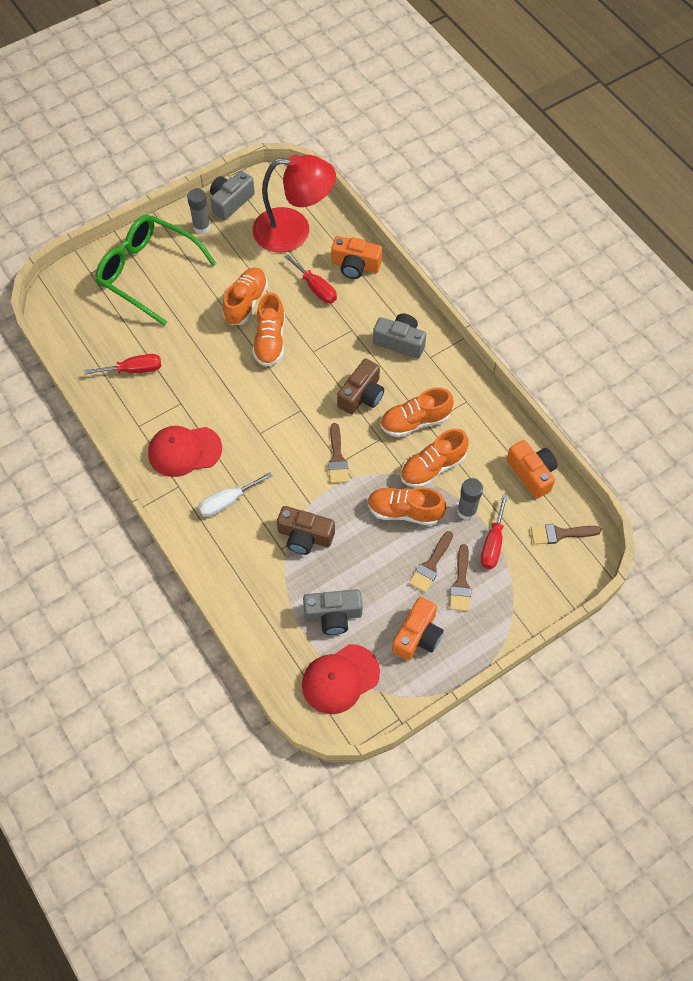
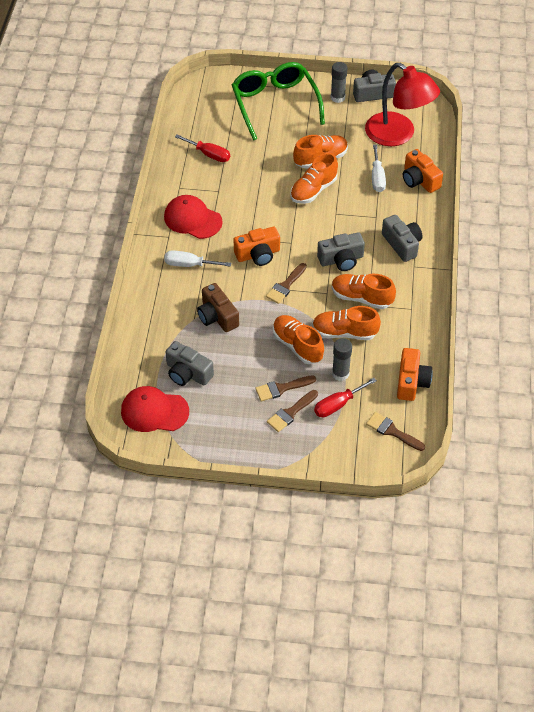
camera: 40 degrees right, 10 degrees down
(316, 288) = (377, 177): red screwdriver -> white screwdriver
(362, 395) = (341, 259): brown camera -> grey camera
(417, 636) = (229, 422): orange camera -> orange camera (258, 254)

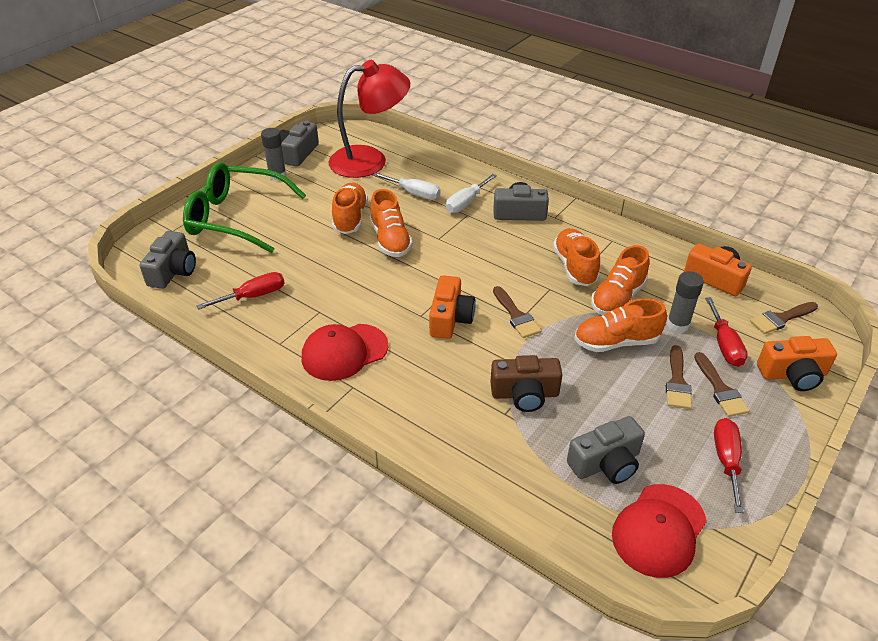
camera: 60 degrees left, 10 degrees down
(189, 265) = (418, 386): white screwdriver -> white screwdriver (466, 203)
(228, 430) = (726, 460): none -> red screwdriver
(341, 259) = (508, 260): grey camera -> grey camera (173, 271)
(361, 298) = (574, 267): orange shoe -> orange shoe turned 120 degrees clockwise
(419, 180) = (442, 171): orange camera -> orange camera (793, 374)

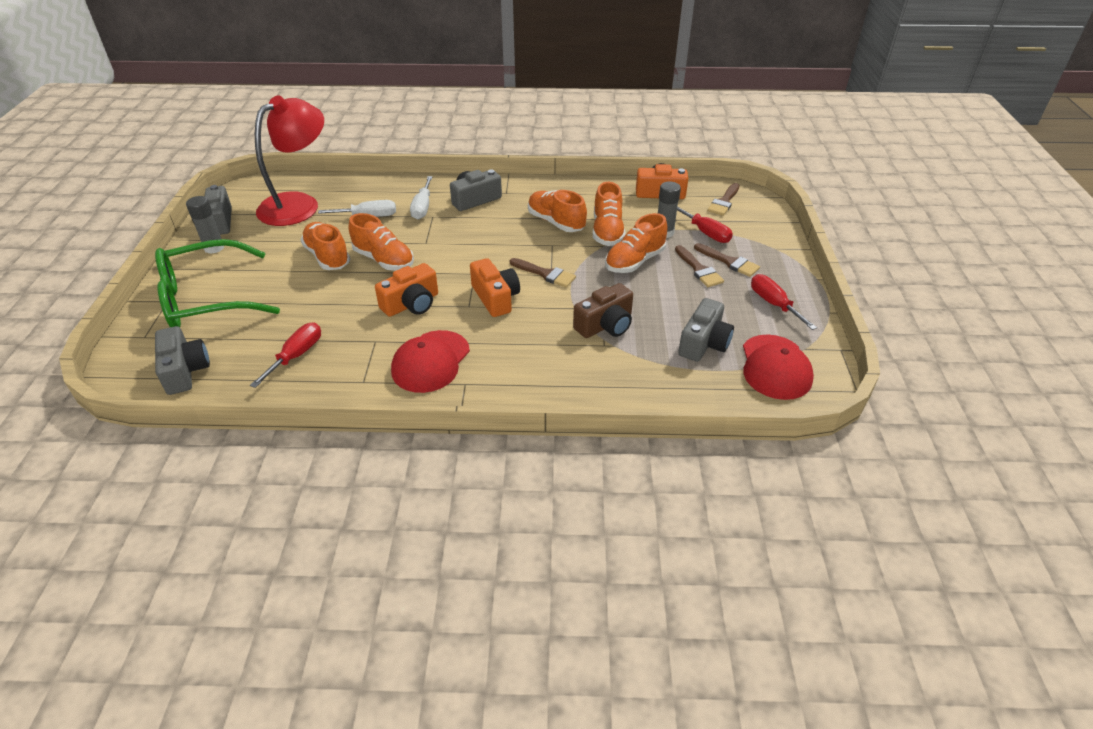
camera: 35 degrees left, 0 degrees up
(793, 374) = (762, 233): orange camera -> orange camera (411, 304)

